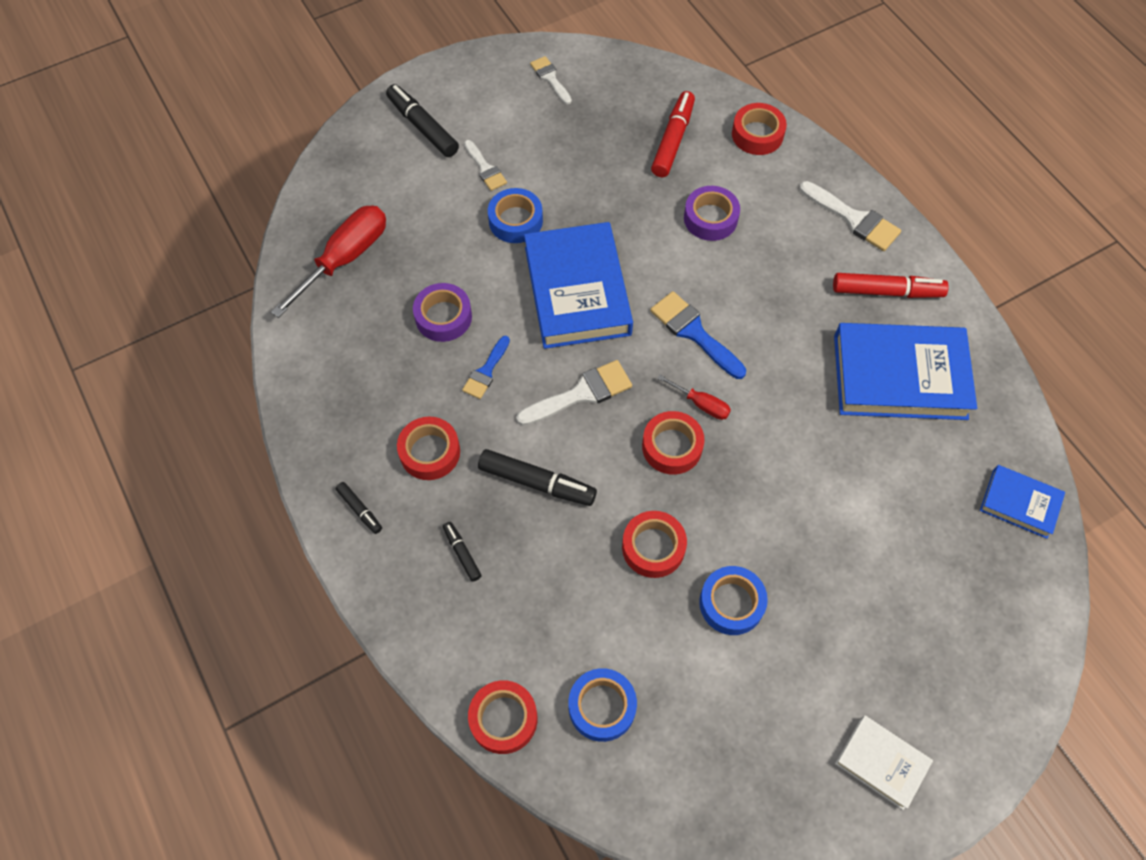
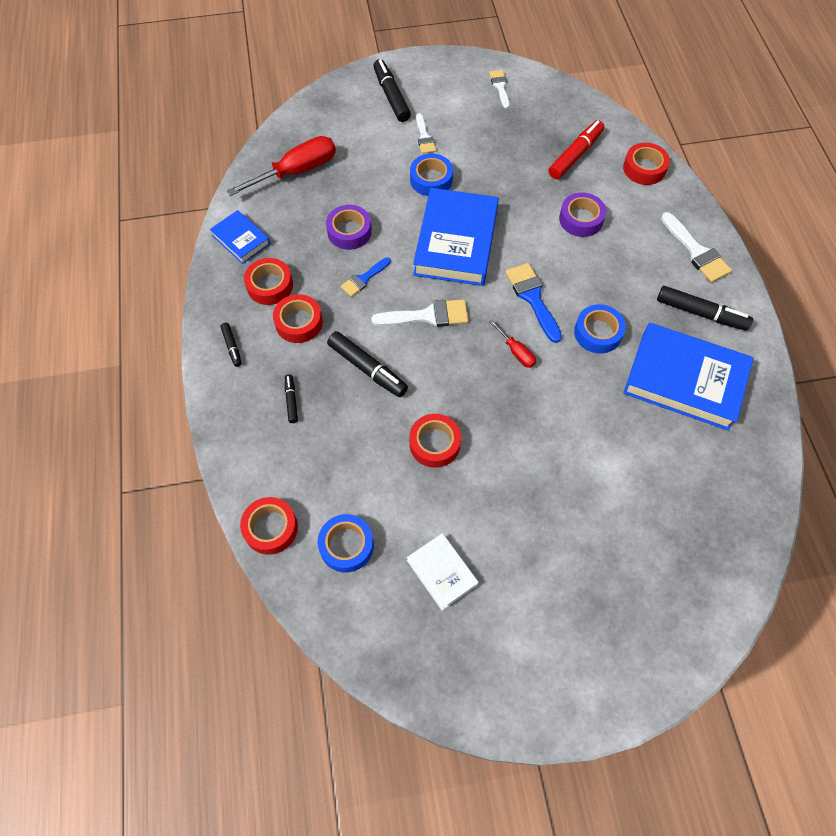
camera: 20 degrees right, 0 degrees up
(672, 446) = (480, 375): red tape -> red tape (270, 285)
(731, 603) = (477, 505): blue tape -> blue tape (597, 333)
(881, 763) = (546, 666): white book -> white book (442, 572)
(887, 291) = (701, 313): red marker -> black marker
(1019, 503) = (745, 508): blue book -> blue book (241, 239)

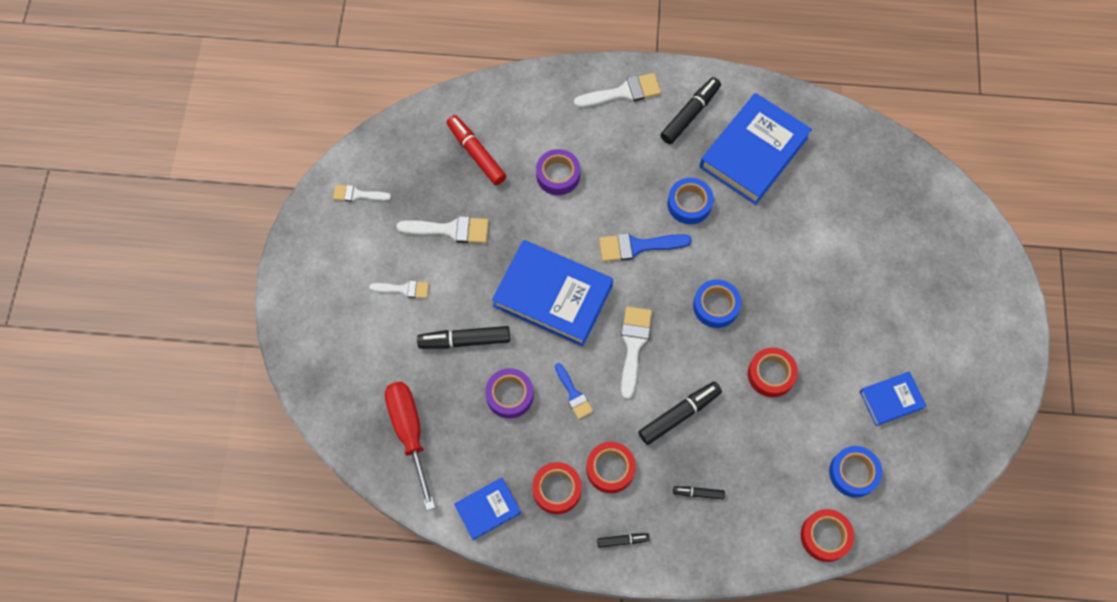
camera: 75 degrees left, 5 degrees up
(391, 96) = (331, 308): black marker -> black marker (464, 340)
(431, 179) = (465, 298): blue tape -> blue tape (716, 306)
(442, 572) = (891, 400): white book -> blue book
(492, 154) = (450, 230): none -> white brush
(516, 352) = (692, 278): red screwdriver -> none
(644, 168) = (513, 99): red tape -> none

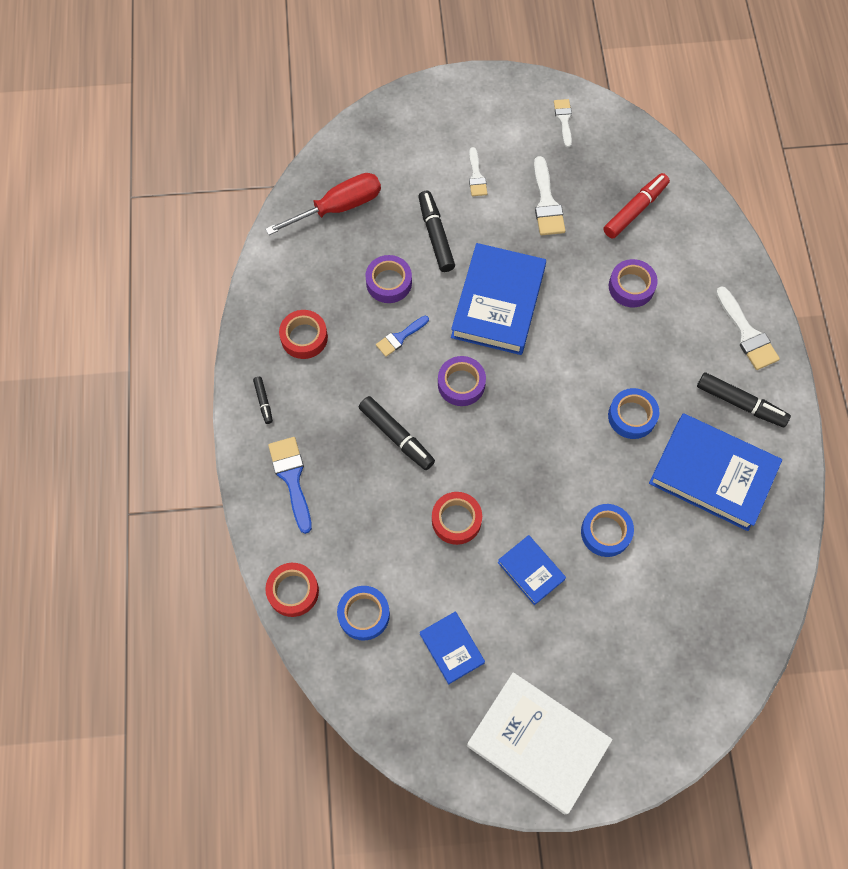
camera: 80 degrees right, 0 degrees up
(488, 509) = (277, 283): blue book -> blue book (531, 571)
(610, 469) = (331, 381): red tape -> none
(633, 345) = (461, 384): white brush -> purple tape
(637, 246) = (570, 372): blue brush -> blue brush (292, 478)
(698, 493) = (319, 464): black marker -> none
(716, 306) = (521, 457): blue tape -> blue tape (605, 532)
(978, 343) = (537, 743): none -> white book

